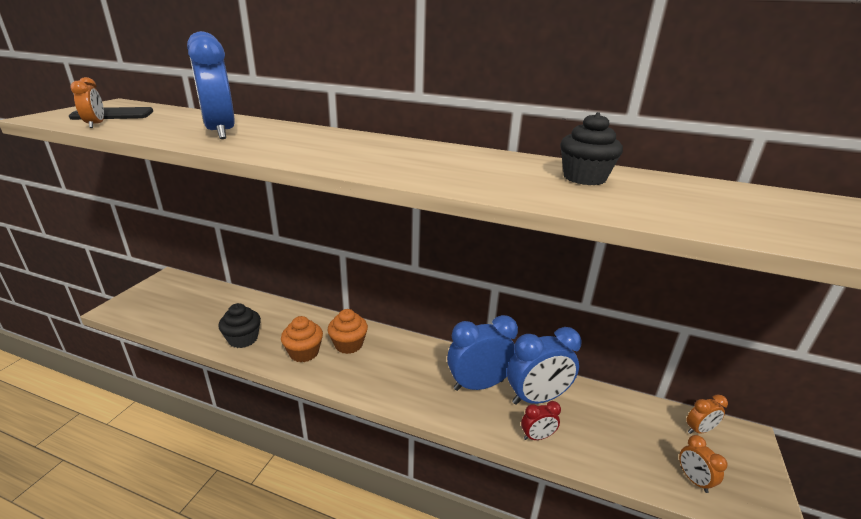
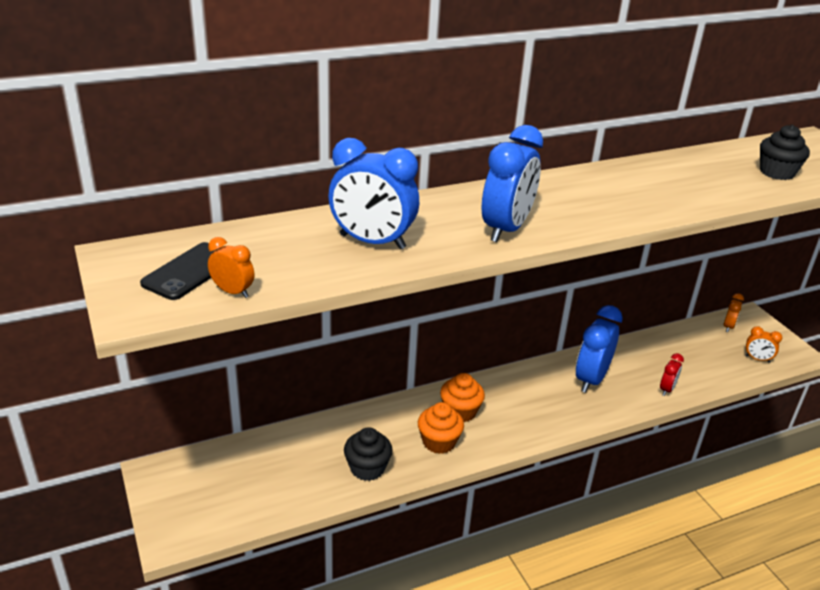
camera: 45 degrees left, 5 degrees up
(537, 398) = (634, 364): blue clock -> blue clock (506, 229)
(584, 178) = (684, 172): black cupcake -> black cupcake (776, 172)

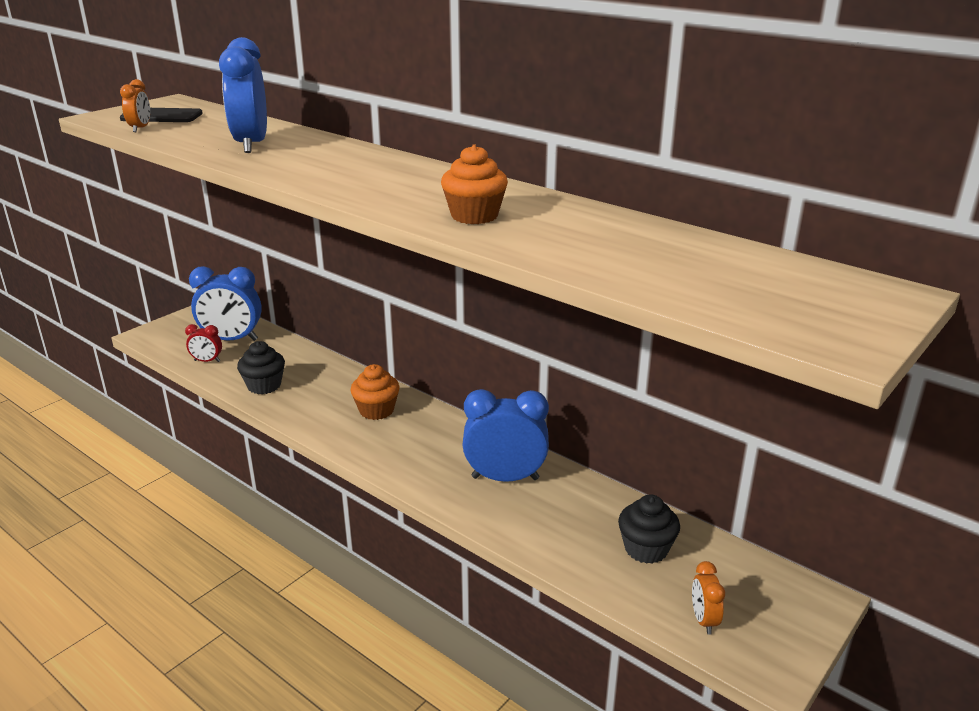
camera: 65 degrees right, 5 degrees down
(439, 442) = (323, 410): orange cupcake -> orange cupcake (474, 216)
(506, 229) = (324, 176): blue clock -> blue clock (231, 340)
(667, 389) = (540, 540): red clock -> red clock (207, 361)
(728, 326) = (758, 578): orange clock -> none
(776, 172) = (685, 276): black cupcake -> black cupcake (646, 549)

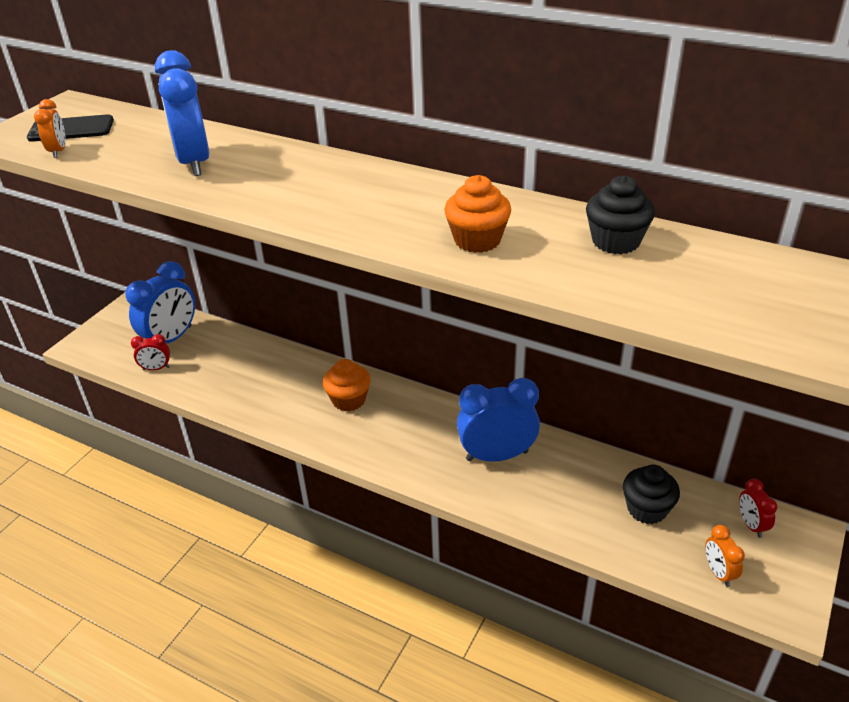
camera: 10 degrees left, 10 degrees up
(231, 340) = (171, 339): blue clock -> blue clock turned 45 degrees counterclockwise
(264, 385) = (226, 389): black cupcake -> black cupcake (616, 241)
(757, 582) = (751, 525): none -> red clock

